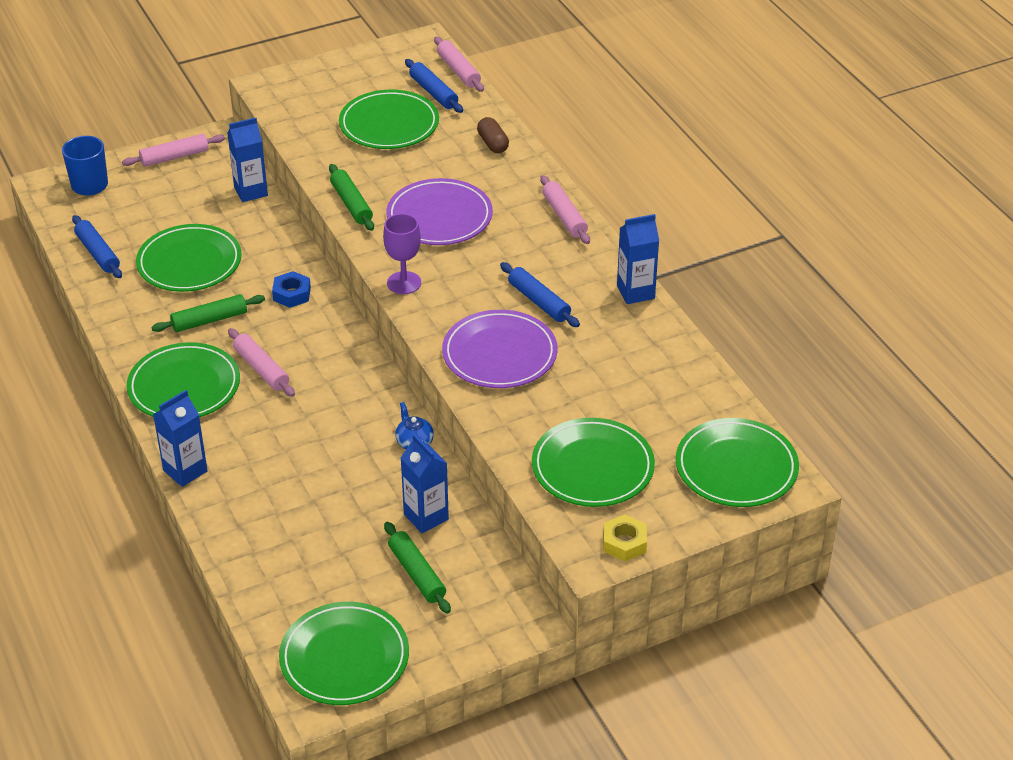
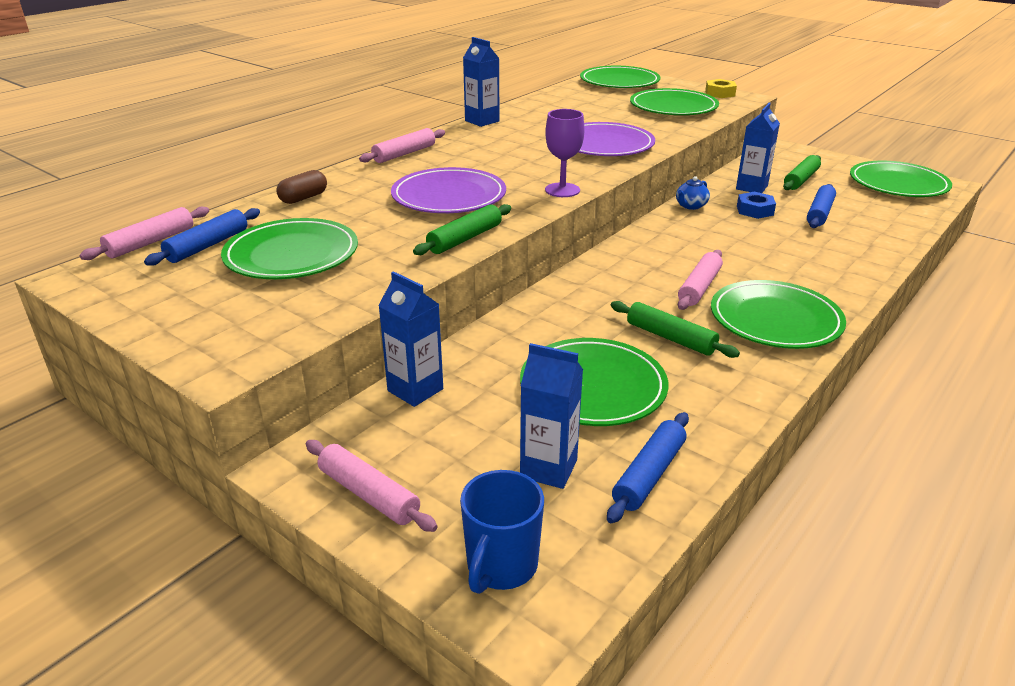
camera: 115 degrees left, 10 degrees down
(185, 471) = (863, 284): blue carton -> blue carton (548, 469)
(292, 294) = (579, 303): blue nut -> blue nut (755, 210)
(539, 301) = (527, 144): blue rolling pin -> blue rolling pin (819, 213)

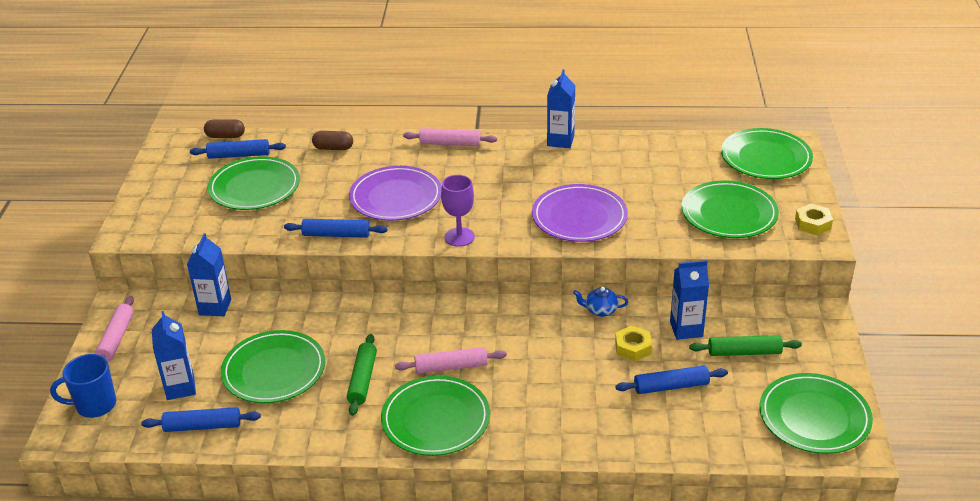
camera: 55 degrees right, 5 degrees up
(151, 242) = (225, 136): pink rolling pin -> brown capsule
(464, 239) = (336, 234): green rolling pin -> blue rolling pin
(755, 210) = (633, 348): blue nut -> yellow nut

